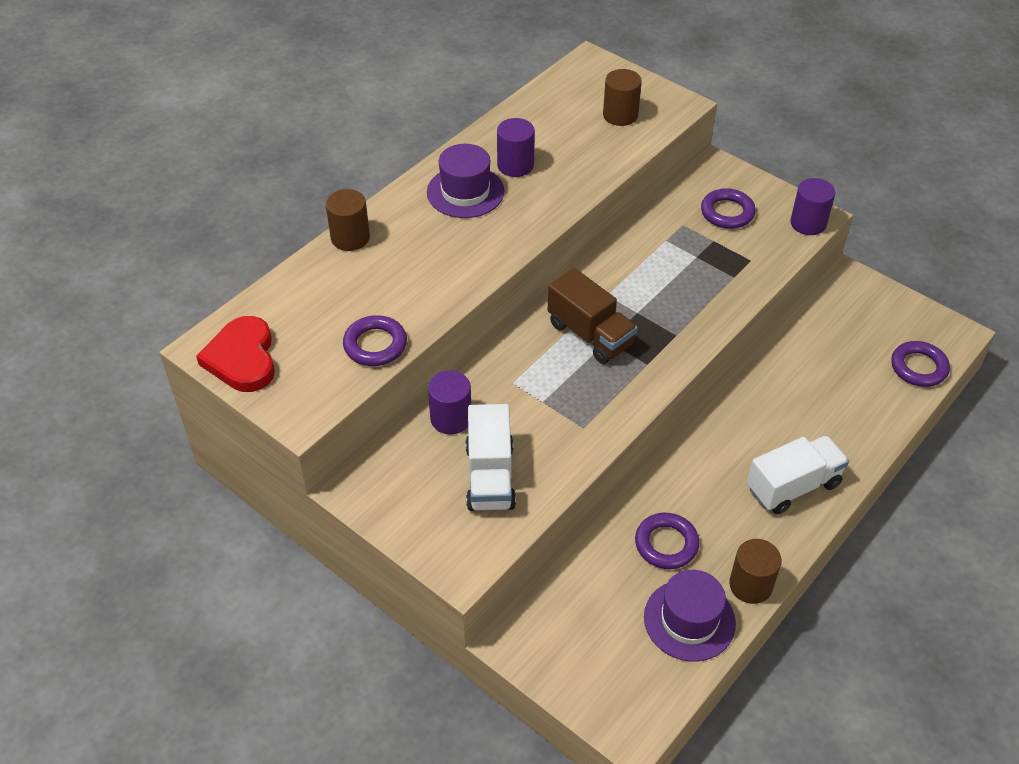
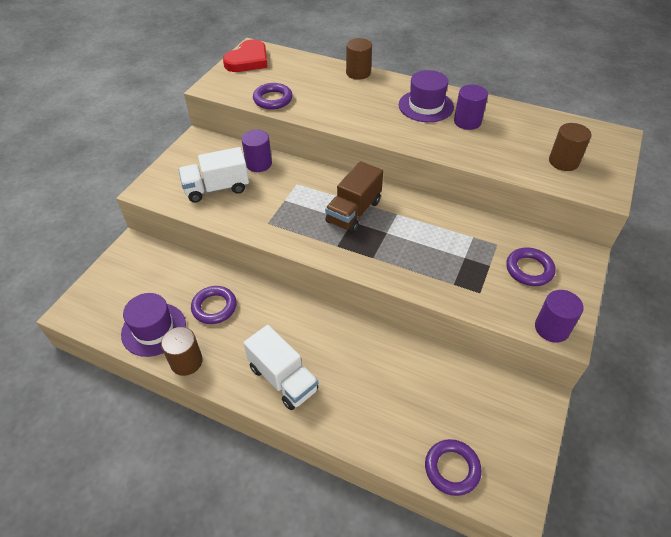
camera: 75 degrees right, 0 degrees up
(242, 358) = (248, 60): red heart -> red heart turned 150 degrees clockwise

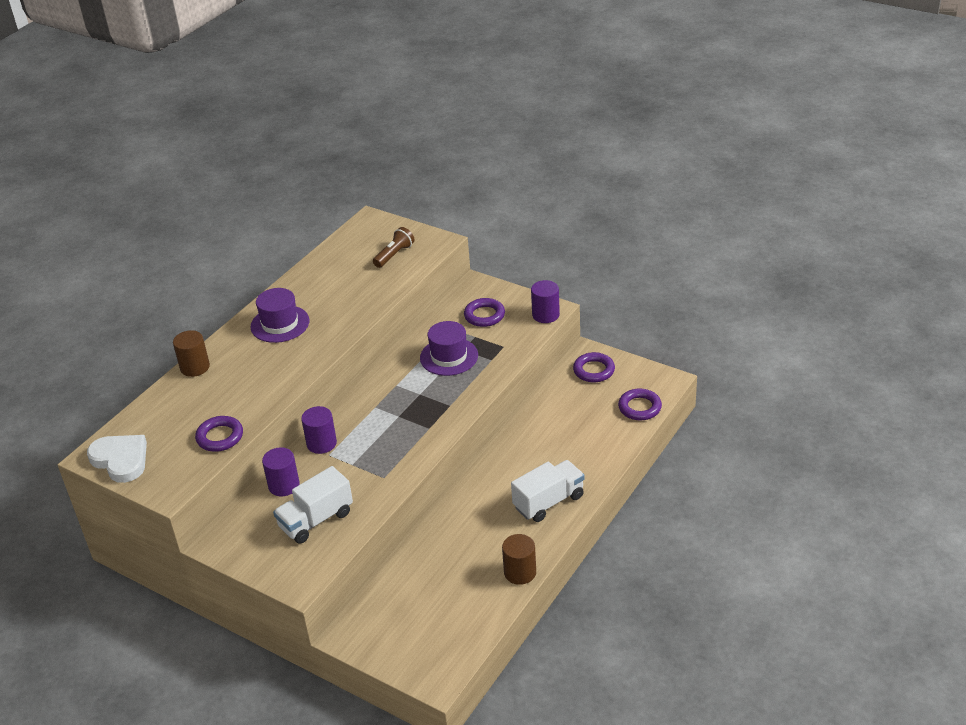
camera: 80 degrees left, 10 degrees down
(154, 329) = (475, 602): purple hat -> purple hat (449, 356)
(214, 307) = (456, 554): purple ring -> purple ring (594, 370)
(217, 188) = (316, 520): white truck -> white truck turned 60 degrees clockwise
(248, 60) = (121, 460): red heart -> white heart
(354, 212) = (385, 414): brown truck -> none
(467, 121) = (316, 300): purple cylinder -> purple cylinder (321, 443)
(563, 161) = (394, 255): brown cylinder -> brown flashlight

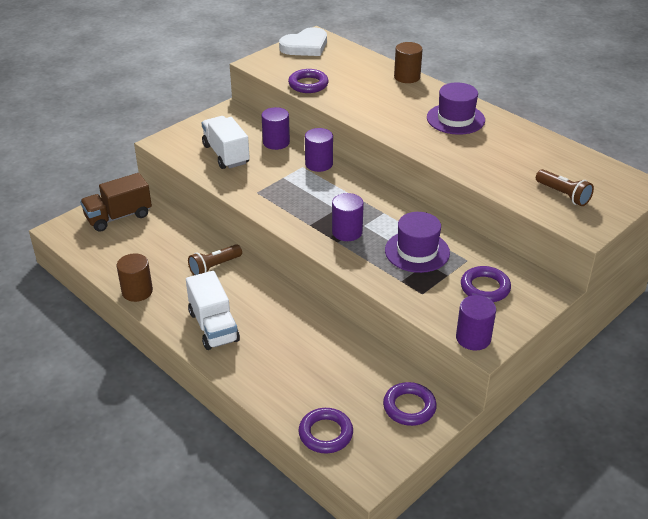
camera: 100 degrees right, 0 degrees up
(399, 633) = (118, 216): none -> brown truck
(433, 402) = (347, 232): none -> purple cylinder
(464, 525) = (214, 267): none -> brown flashlight

